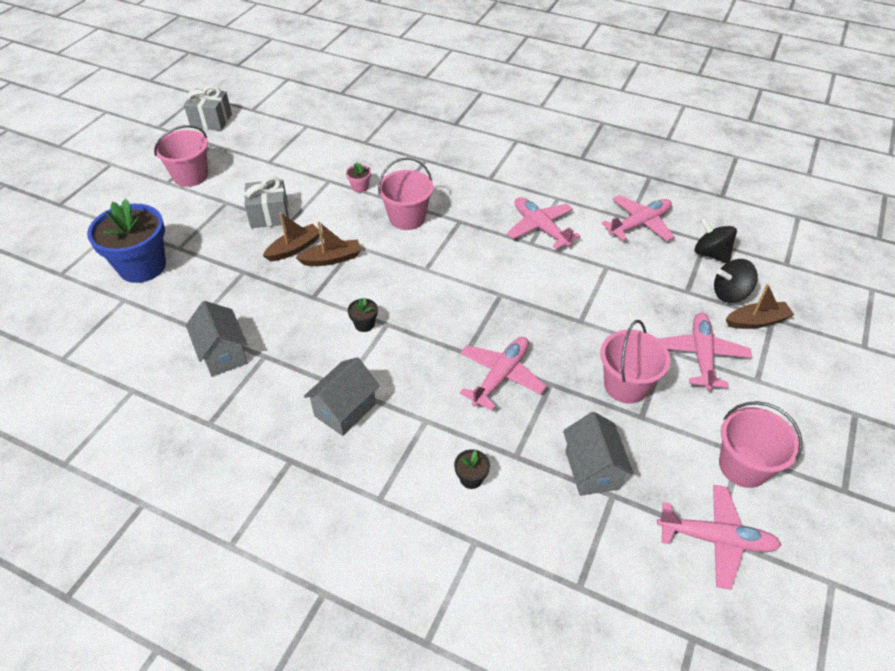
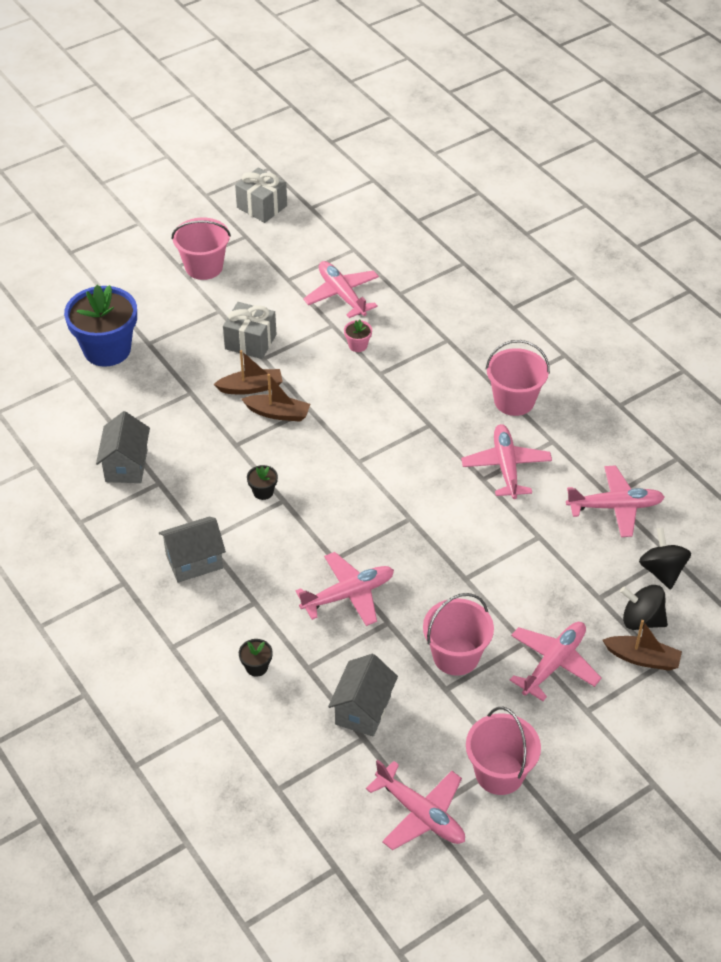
camera: 30 degrees right, 0 degrees up
(320, 158) = (342, 295): none -> pink plane
(407, 218) = (380, 399): pink bucket -> pink bucket (514, 401)

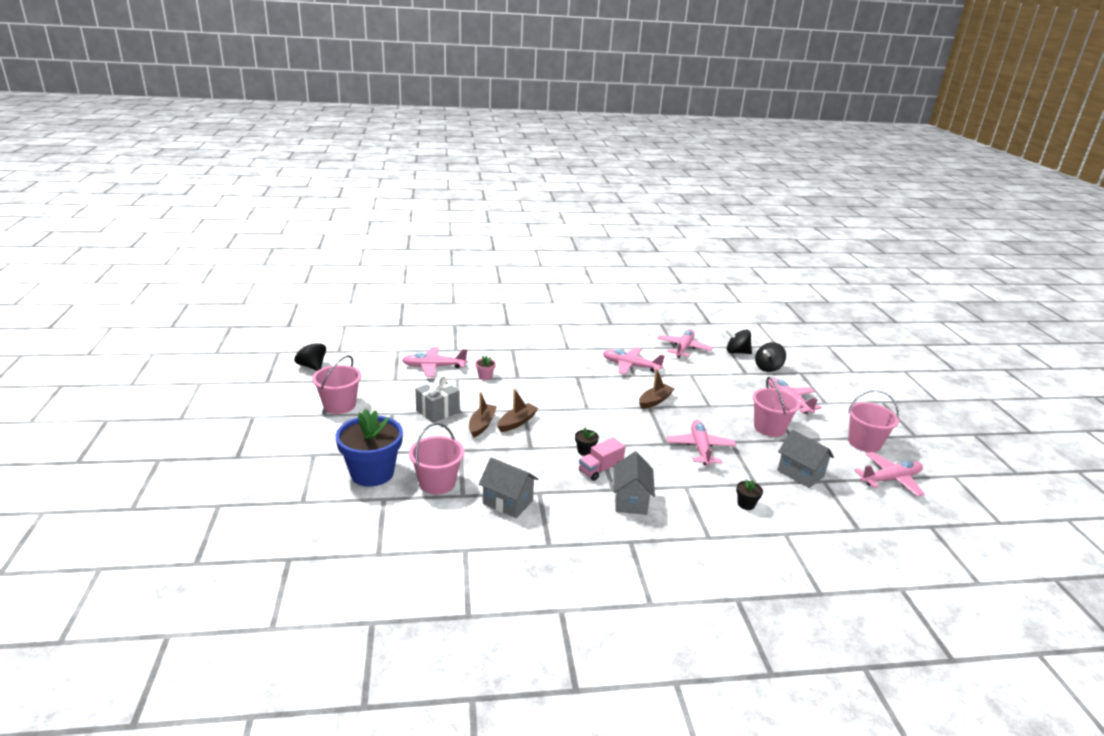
camera: 65 degrees left, 20 degrees down
(235, 517) = (600, 469): none -> pink truck
(262, 207) = (312, 366): grey gift -> black spinning top
(514, 401) = (581, 347): pink bucket -> pink bucket (437, 483)
(642, 658) = (794, 376): brown boat -> brown boat (655, 401)

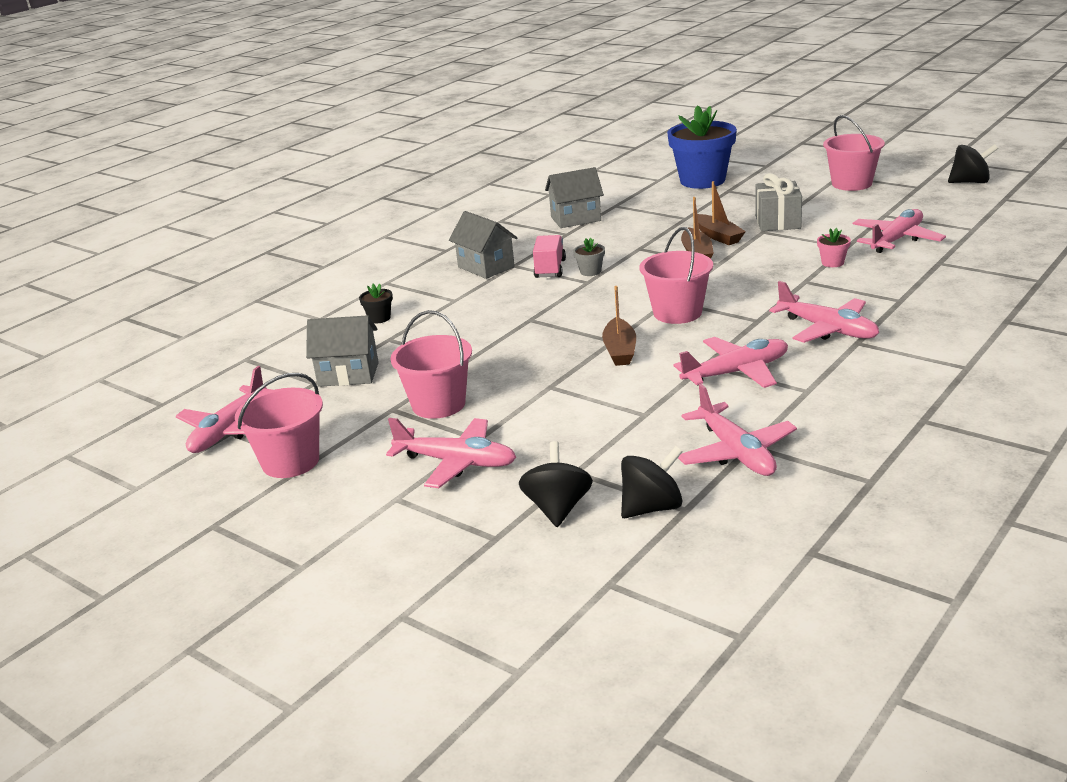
camera: 140 degrees right, 0 degrees up
(437, 483) = (648, 200): pink bucket -> pink bucket (677, 313)
(585, 451) = (590, 271): black flower pot -> grey flower pot
(700, 448) = (488, 335): pink plane -> pink plane (827, 329)

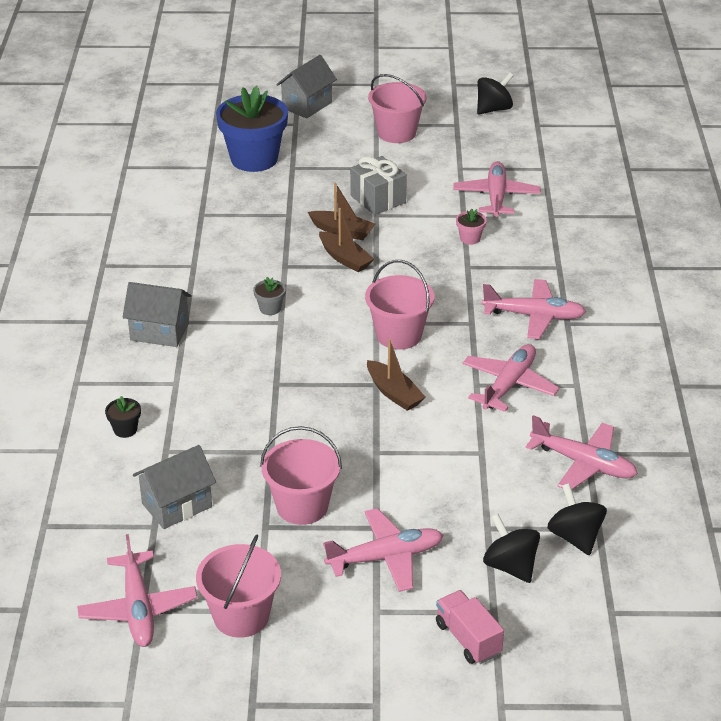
camera: 40 degrees left, 10 degrees up
(550, 269) = (227, 316): pink truck -> pink truck (468, 639)
(576, 219) = (181, 243): grey house -> grey house (307, 105)
(652, 508) = (575, 537): black spinning top -> black spinning top turned 45 degrees counterclockwise

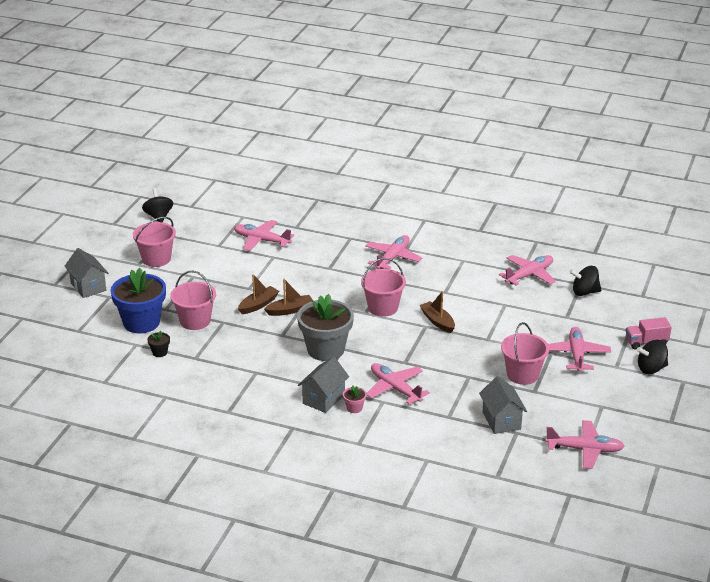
camera: 70 degrees left, 5 degrees down
(125, 429) = (419, 429): black flower pot -> black flower pot (160, 352)
(241, 616) = (604, 413): pink bucket -> pink bucket (195, 321)
(270, 308) = (325, 350): grey flower pot -> grey flower pot, size x2.49
(378, 199) = (231, 283): grey gift -> none
(394, 393) = (437, 321): brown boat -> brown boat turned 105 degrees counterclockwise
(470, 238) = (300, 260): pink flower pot -> pink flower pot (354, 408)
(509, 385) = (451, 281): pink plane -> pink plane (395, 388)
(510, 566) = (598, 317): black spinning top -> black spinning top (651, 369)

